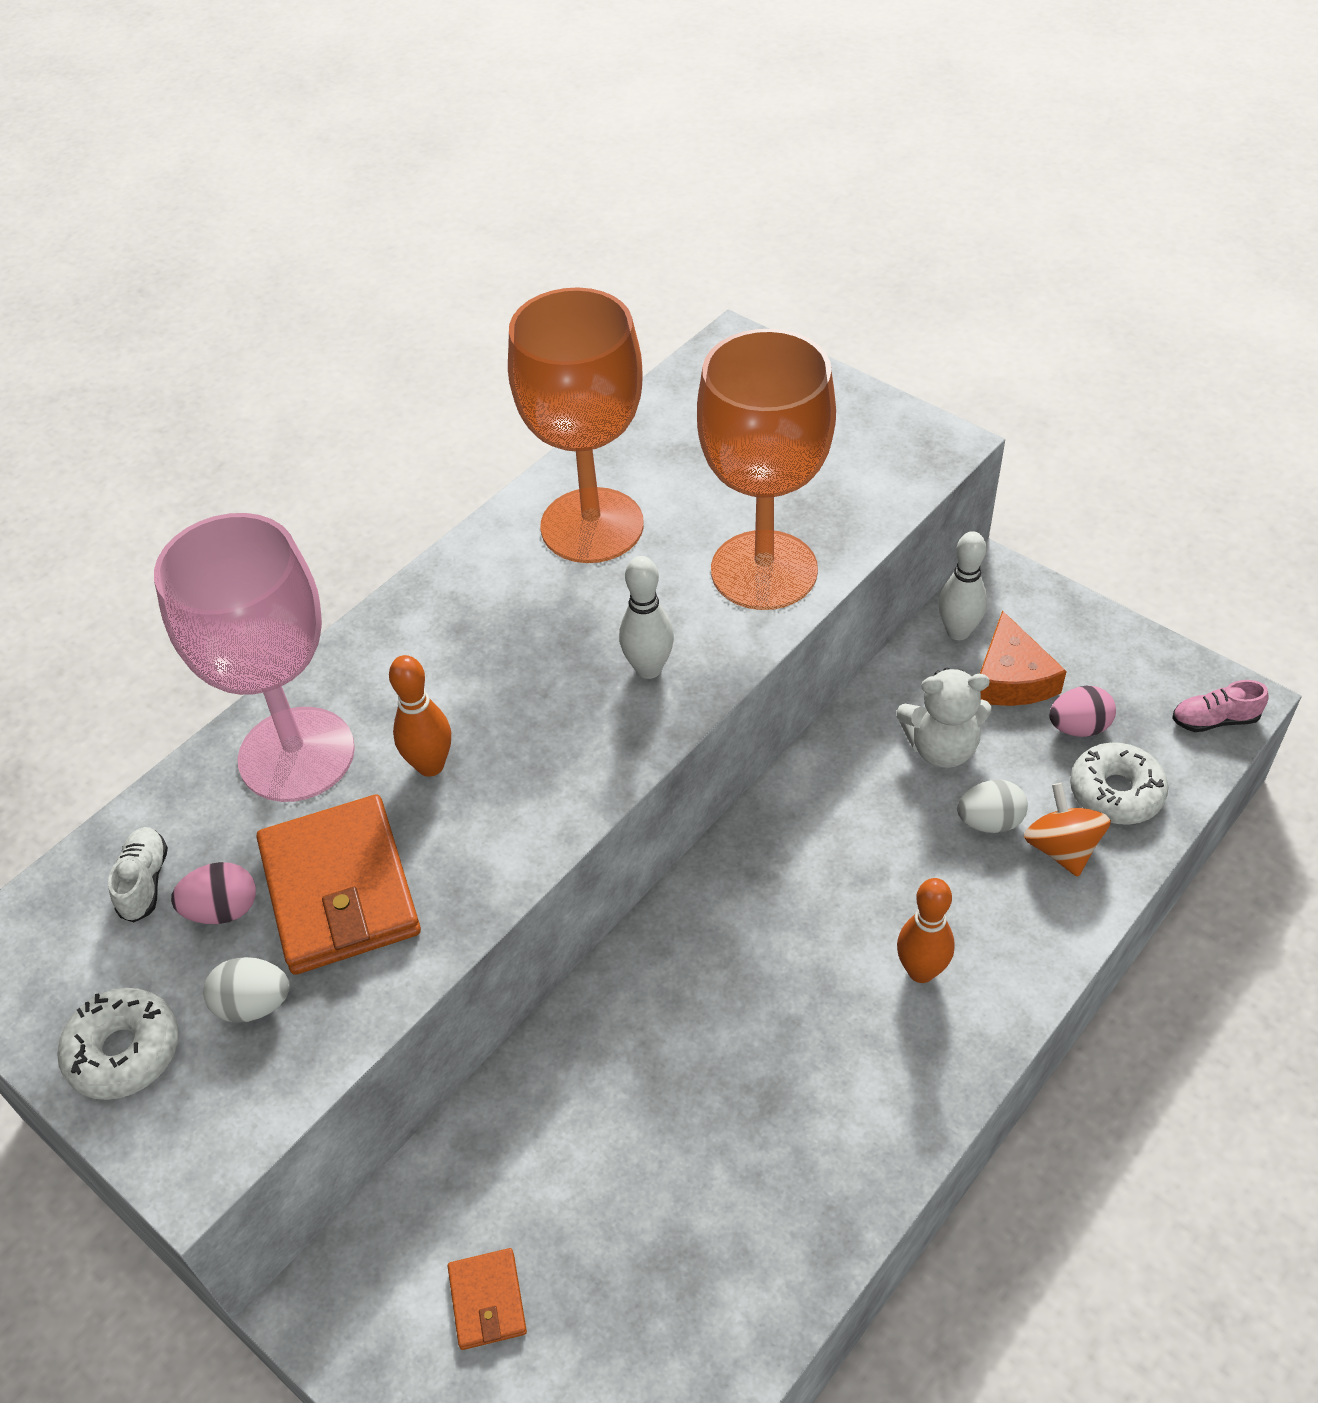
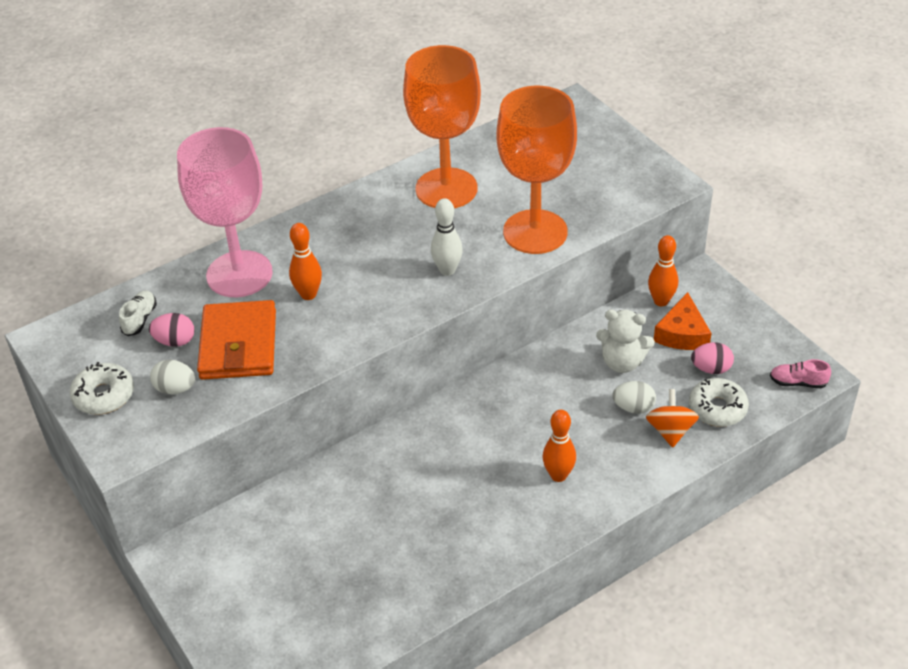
camera: 15 degrees right, 5 degrees down
(487, 1301) = (256, 576): orange wallet -> none
(958, 631) = (661, 301): white bowling pin -> orange bowling pin

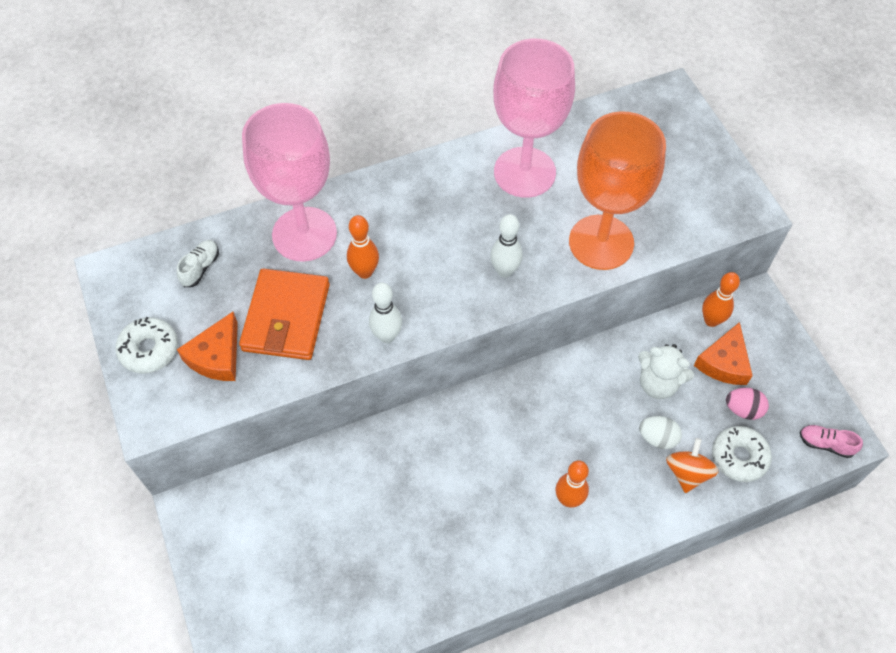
camera: 10 degrees right, 15 degrees up
(175, 341) = (228, 300): pink egg -> none
(175, 389) = (217, 356): white egg -> orange cheese
(344, 342) = (387, 336): none -> white bowling pin
(446, 189) = (524, 172): orange goblet -> pink goblet

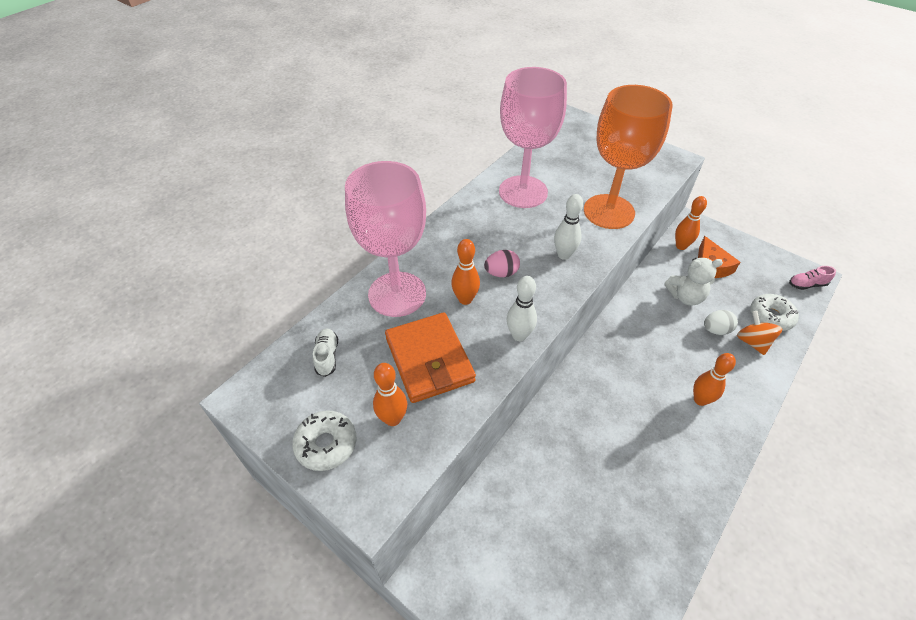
camera: 30 degrees left, 10 degrees down
(217, 356) = (393, 419): orange cheese -> orange bowling pin
(743, 409) = (746, 288): pink egg -> pink egg (501, 273)

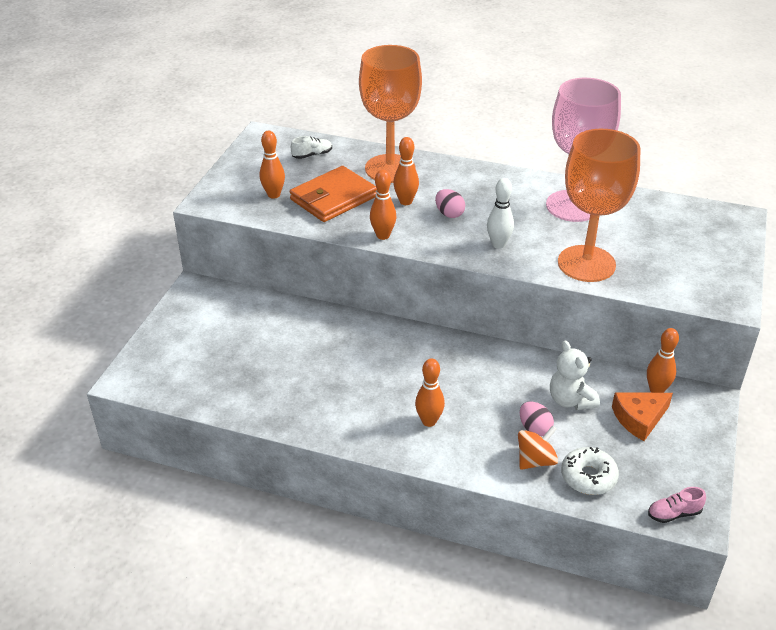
camera: 70 degrees right, 10 degrees down
(326, 444) = (242, 174): white donut -> none
(397, 294) = (390, 169): pink goblet -> orange goblet
(519, 335) = (383, 235): white bowling pin -> orange bowling pin
(716, 330) = (534, 428): white egg -> pink egg
(807, 284) = (674, 513): pink shoe -> pink shoe turned 75 degrees counterclockwise

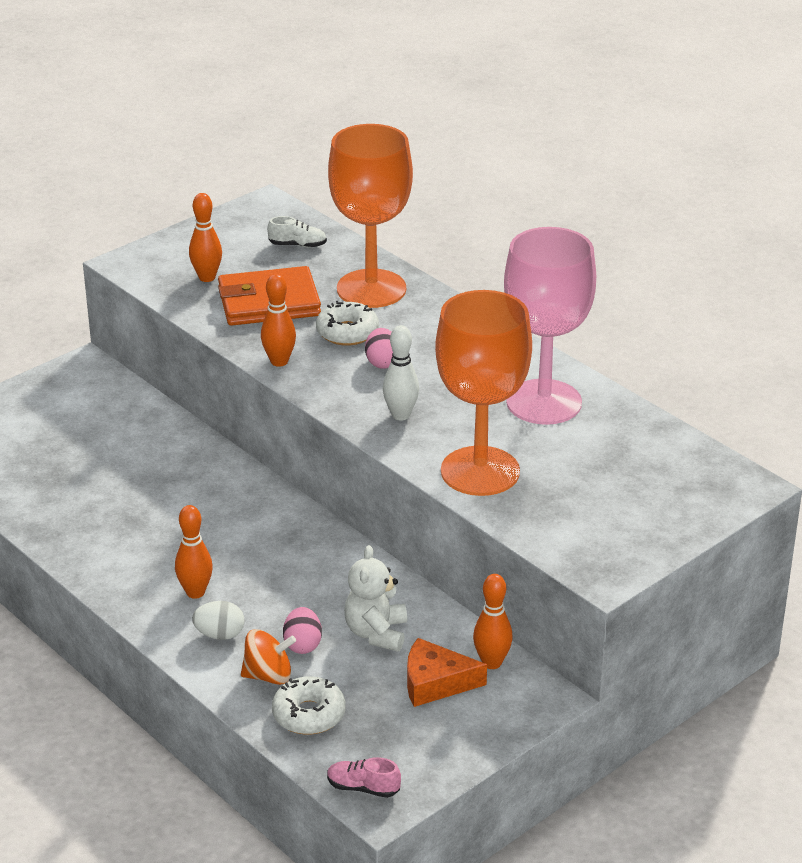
camera: 30 degrees right, 5 degrees down
(405, 201) = (347, 332): orange bowling pin -> white donut
(475, 445) = (220, 635): none -> white egg

